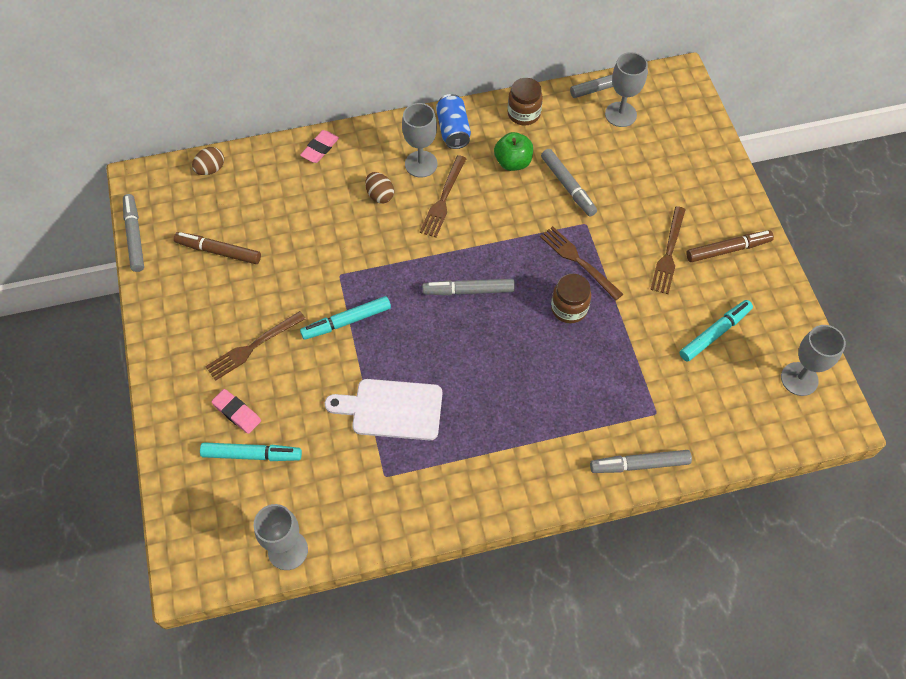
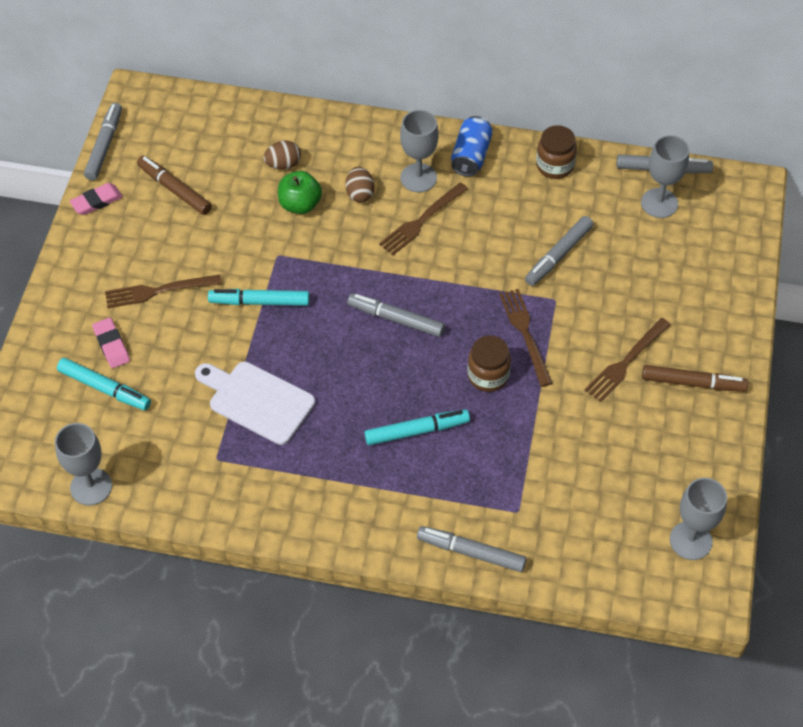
camera: 25 degrees right, 5 degrees down
(211, 169) = (209, 108): brown egg -> brown egg (283, 164)
(320, 149) = (326, 126): pink eraser -> pink eraser (97, 201)
(513, 162) = (514, 210): green apple -> green apple (300, 204)
(568, 186) = (558, 255): grey marker -> grey marker turned 45 degrees clockwise
(714, 333) = (627, 460): turquoise marker -> turquoise marker (417, 431)

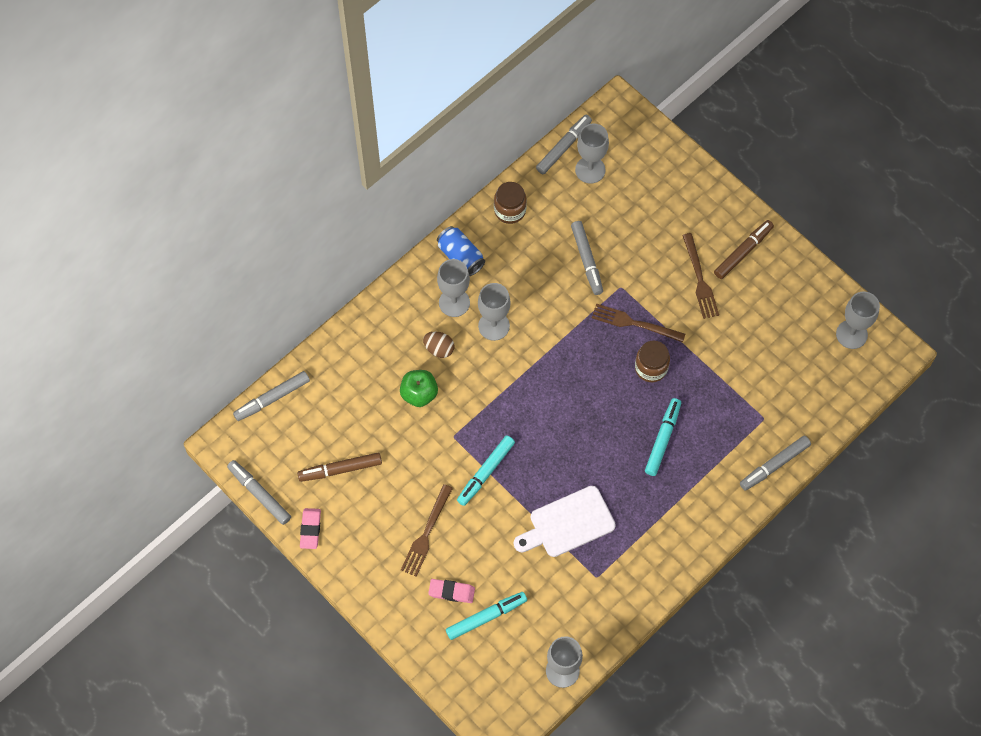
camera: 55 degrees left, 10 degrees up
(283, 164) = (373, 382): brown egg -> none
(396, 319) = (564, 395): grey marker -> grey marker (272, 398)
(421, 221) = (494, 326): brown fork -> grey goblet

